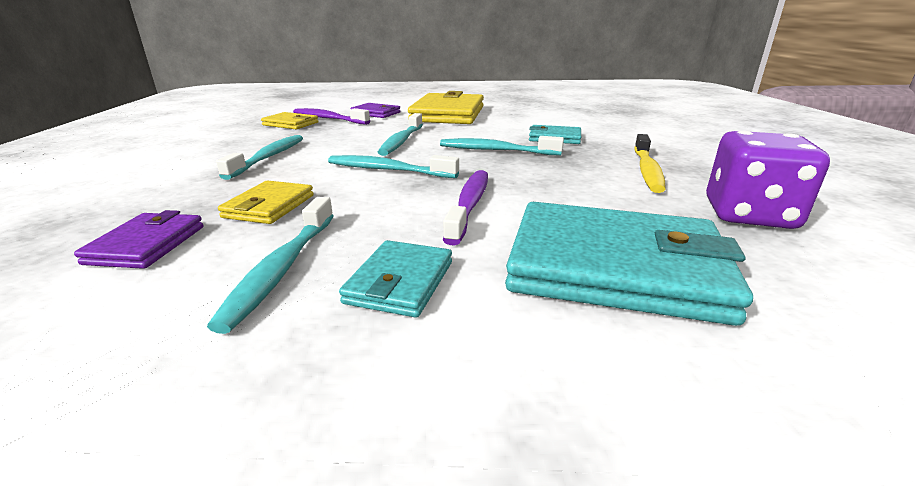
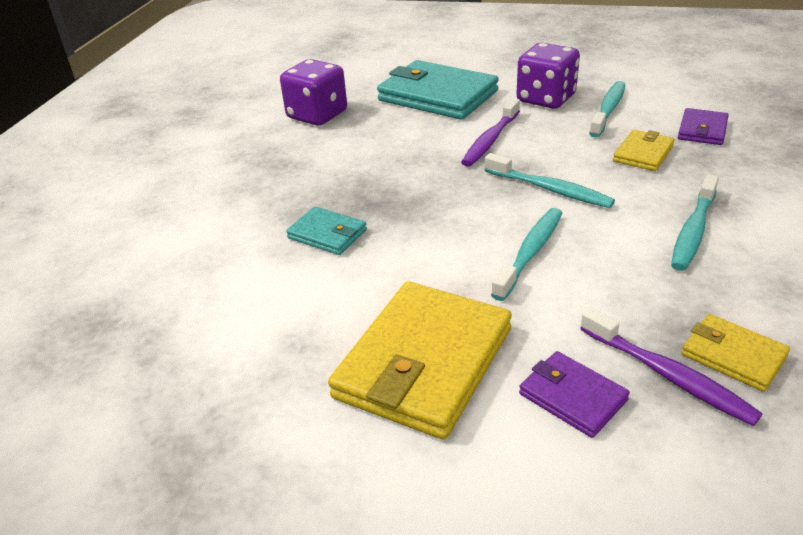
camera: 160 degrees left, 10 degrees up
(400, 282) = (546, 99): turquoise wallet -> purple dice
(496, 150) = (422, 213): turquoise toothbrush -> none
(647, 171) = (313, 161): yellow toothbrush -> none

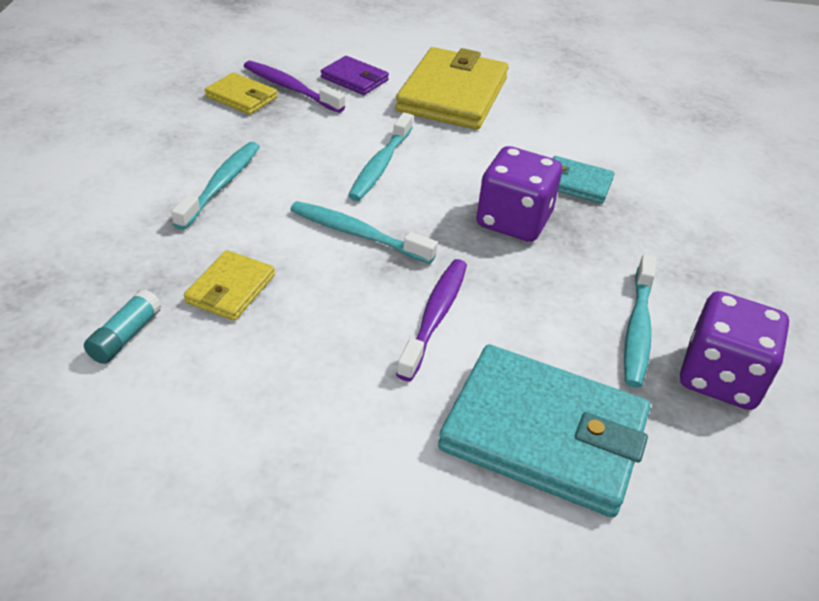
camera: 165 degrees right, 5 degrees up
(546, 99) = (350, 423): purple dice -> purple dice (513, 221)
(608, 109) = (249, 389): turquoise toothbrush -> turquoise toothbrush (637, 329)
(702, 130) = (125, 336): purple wallet -> turquoise glue stick

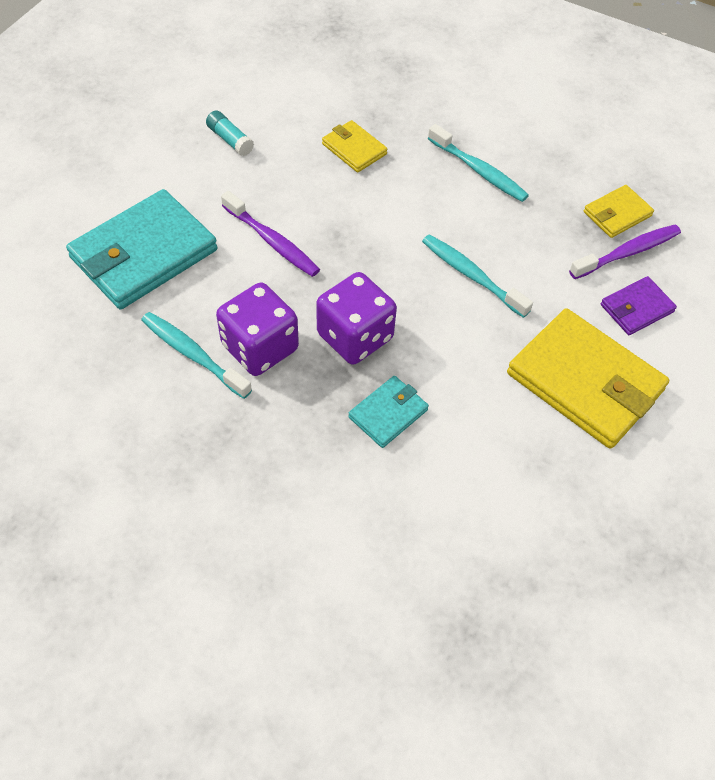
camera: 115 degrees right, 15 degrees up
(125, 336) = (334, 97): turquoise glue stick -> turquoise glue stick (230, 140)
(357, 234) = (383, 230): turquoise toothbrush -> none
(720, 377) = (121, 378): purple dice -> purple dice (260, 347)

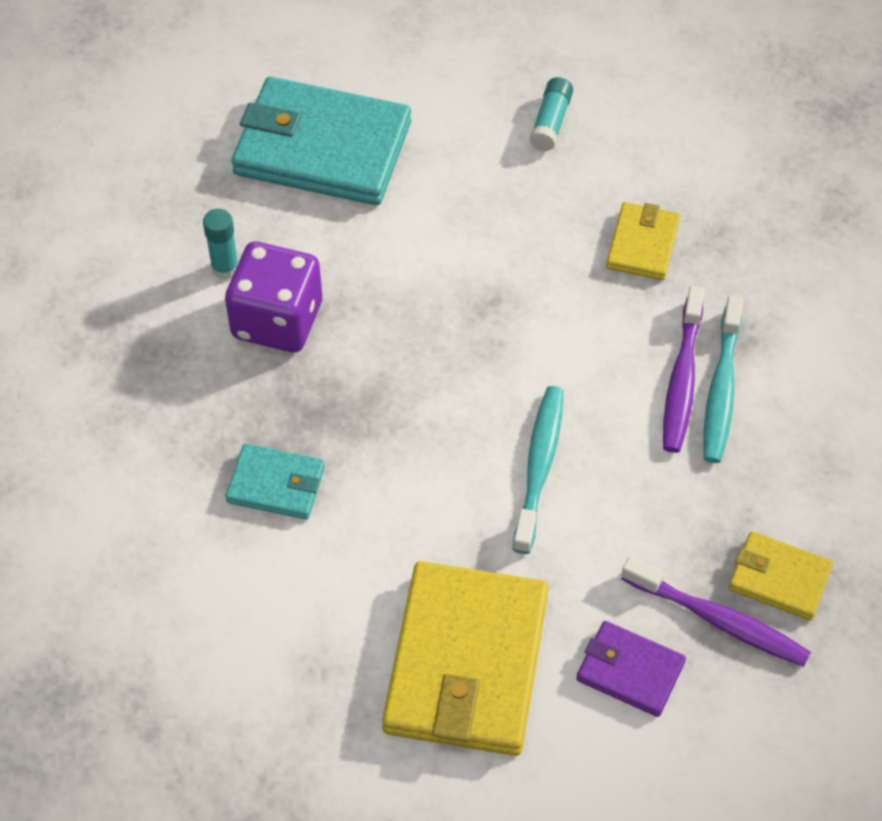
camera: 60 degrees right, 0 degrees up
(193, 354) = (225, 268): turquoise toothbrush -> turquoise glue stick
(272, 241) = (432, 248): purple toothbrush -> purple toothbrush (682, 380)
(355, 336) = (357, 398): purple dice -> none

